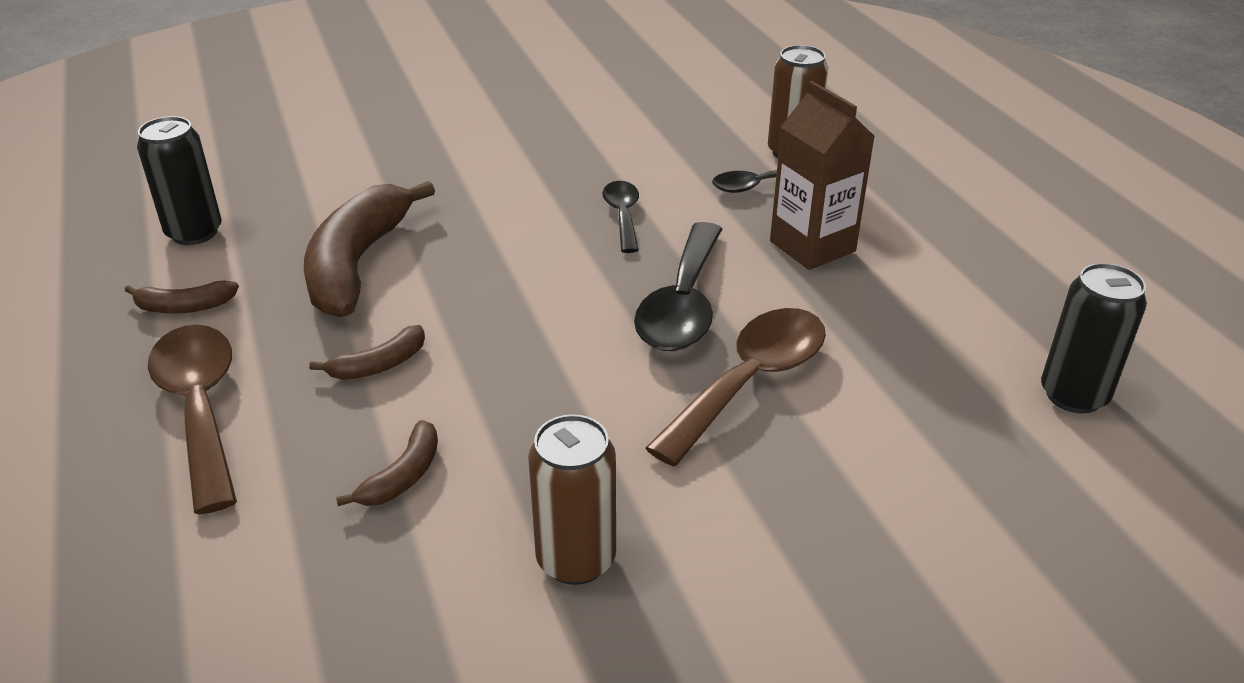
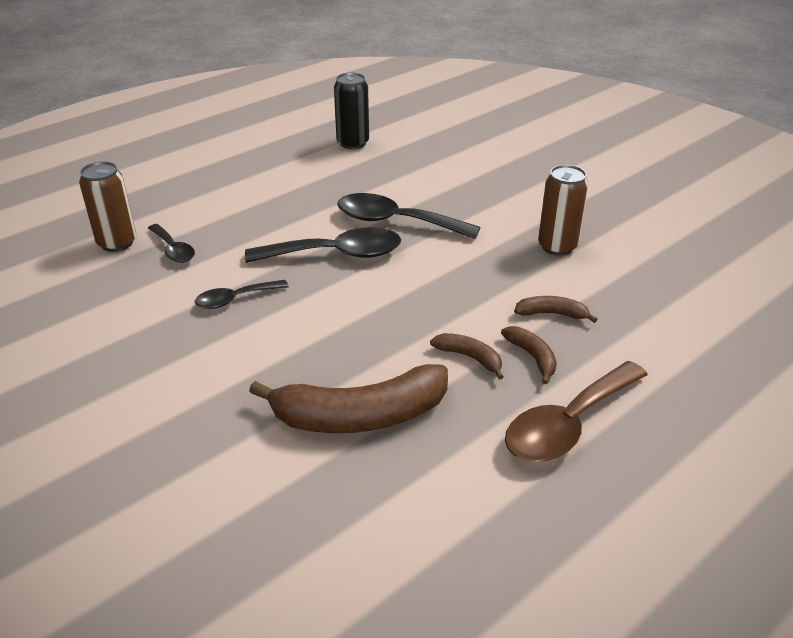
camera: 110 degrees left, 0 degrees up
(184, 307) = (472, 498): brown banana -> brown banana (532, 357)
(194, 232) = (361, 558): black can -> none
(750, 381) = (396, 222): brown spoon -> black spoon
(812, 246) = (248, 220): brown carton -> none

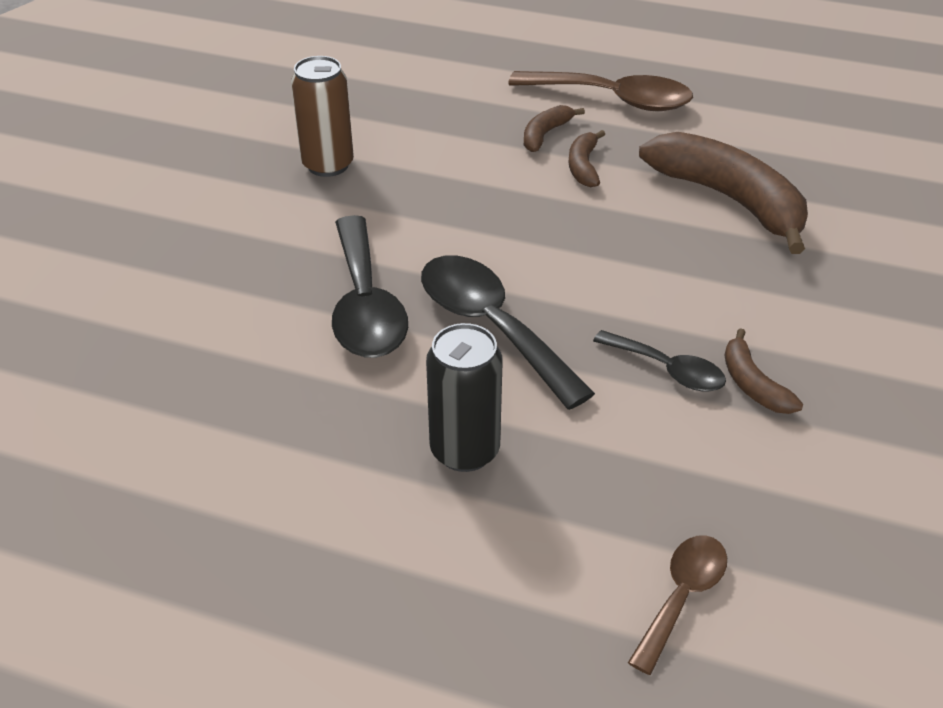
camera: 120 degrees left, 5 degrees up
(117, 243) = (681, 596): brown can -> brown spoon
(173, 250) = (632, 505): black spoon -> none
(353, 143) = (116, 464): black can -> black can (465, 450)
(552, 314) = (465, 139): brown banana -> brown banana (752, 384)

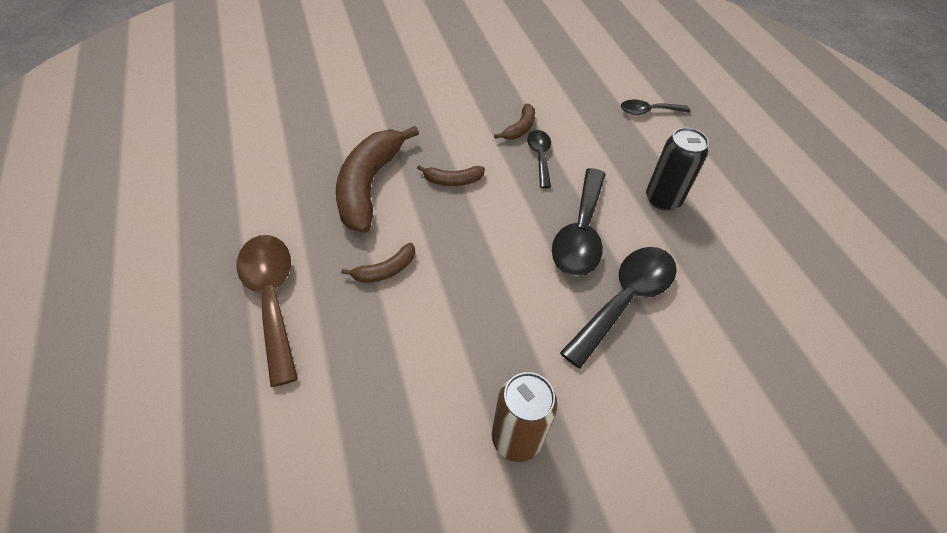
camera: 130 degrees left, 10 degrees up
(545, 134) = (357, 314): brown banana -> brown banana (453, 180)
(681, 596) = (648, 111): brown spoon -> black spoon

